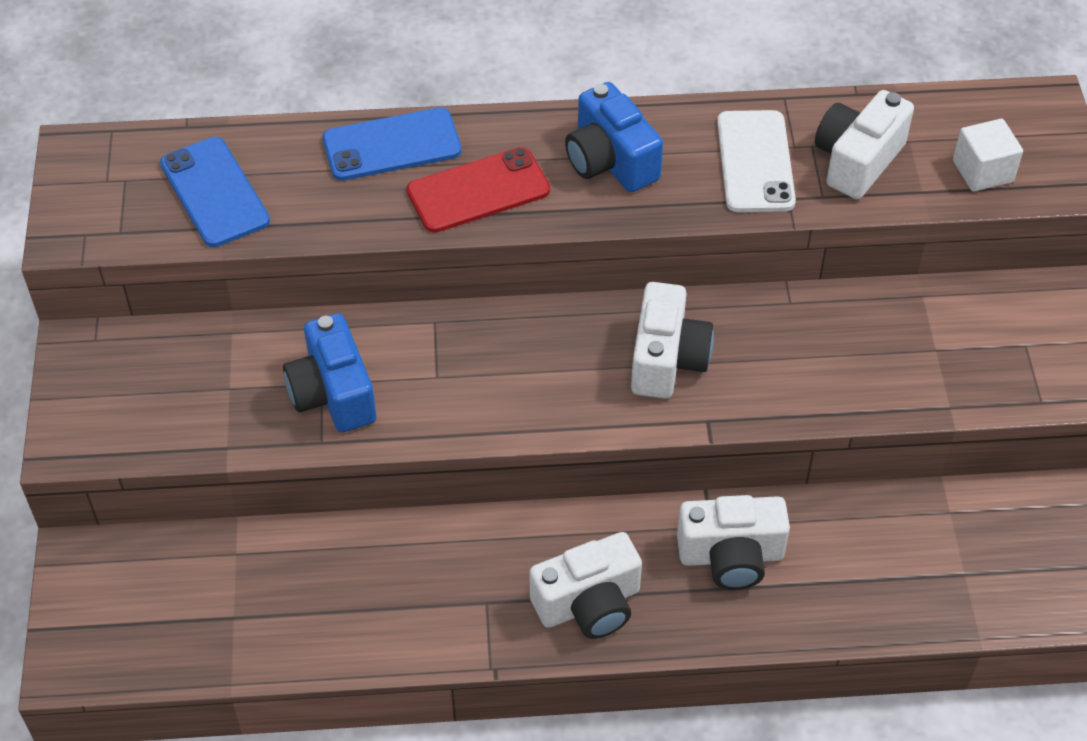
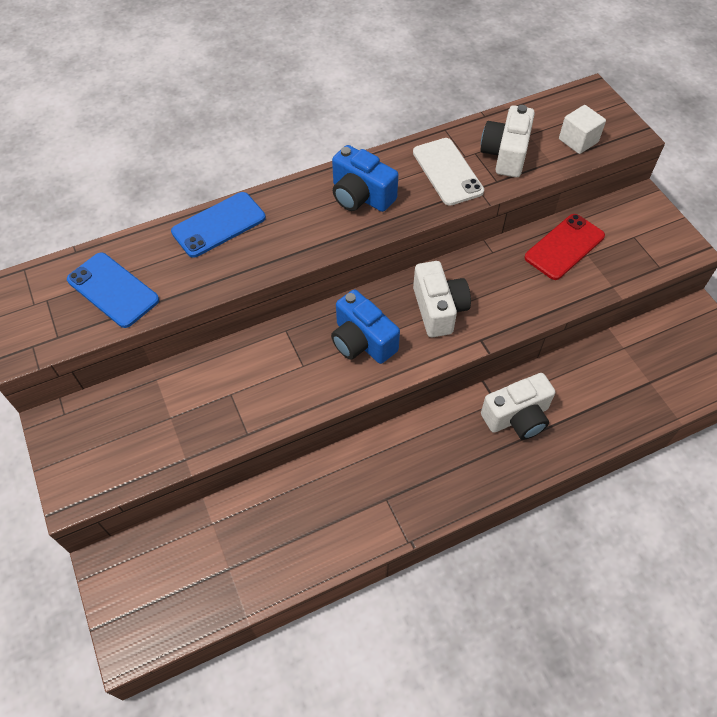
camera: 20 degrees left, 5 degrees up
(333, 394) = (241, 399): blue camera -> blue camera (362, 341)
(478, 191) = (287, 238): red phone -> red phone (564, 247)
(589, 604) = (449, 477): white camera -> none

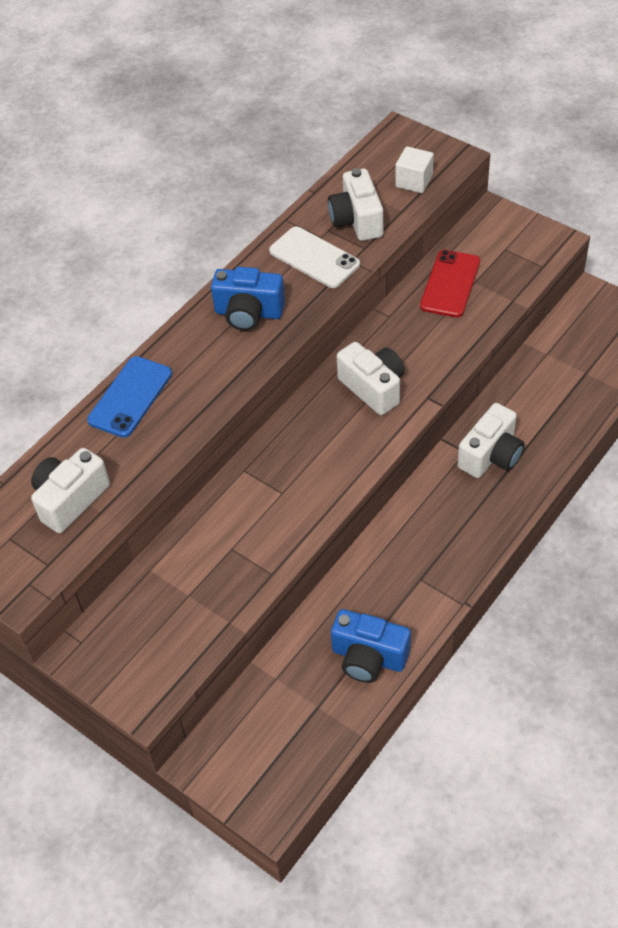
camera: 25 degrees left, 5 degrees down
(113, 290) = (70, 499): blue phone -> white camera
(362, 341) = (322, 447): blue camera -> blue camera (368, 657)

